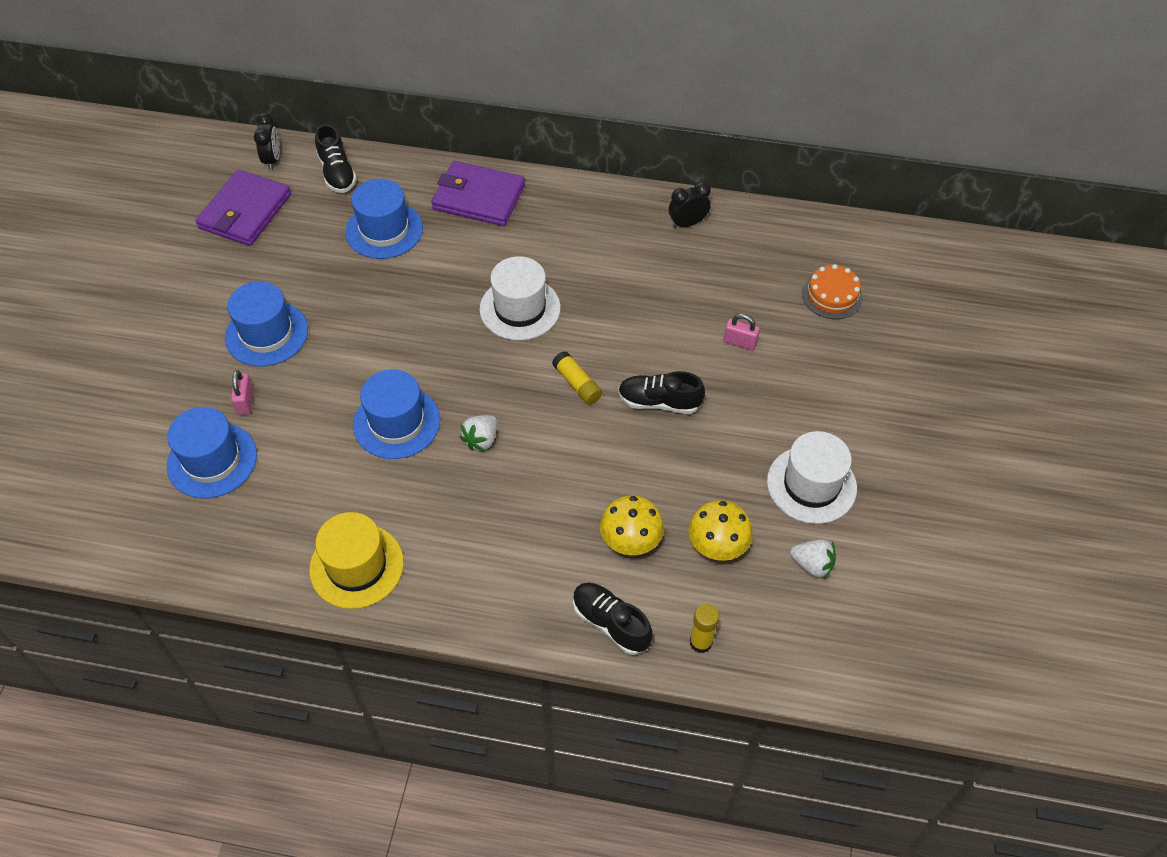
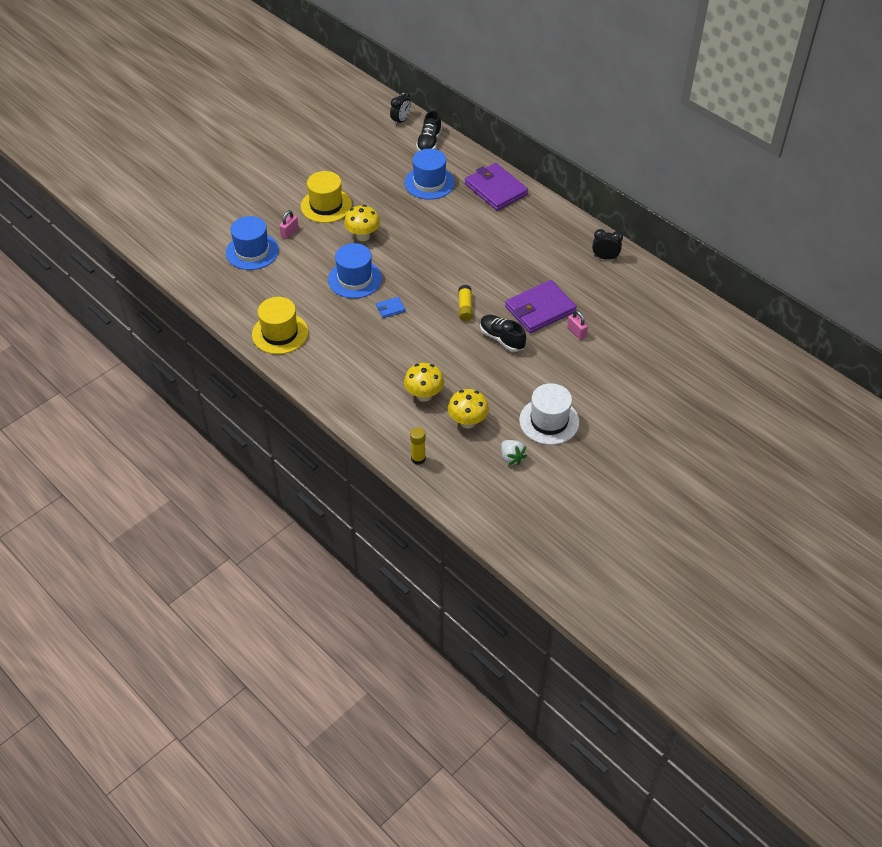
camera: 35 degrees right, 5 degrees down
(245, 212) = (364, 141): purple wallet -> purple wallet (540, 309)
(266, 334) = (326, 205): blue hat -> yellow hat
(356, 353) = (363, 236): none -> yellow mushroom
(481, 440) = (390, 308): white strawberry -> blue wallet
(520, 308) = (468, 256): white hat -> none
(611, 623) = (380, 425): black shoe -> none
(832, 295) = (656, 336): orange cake -> none

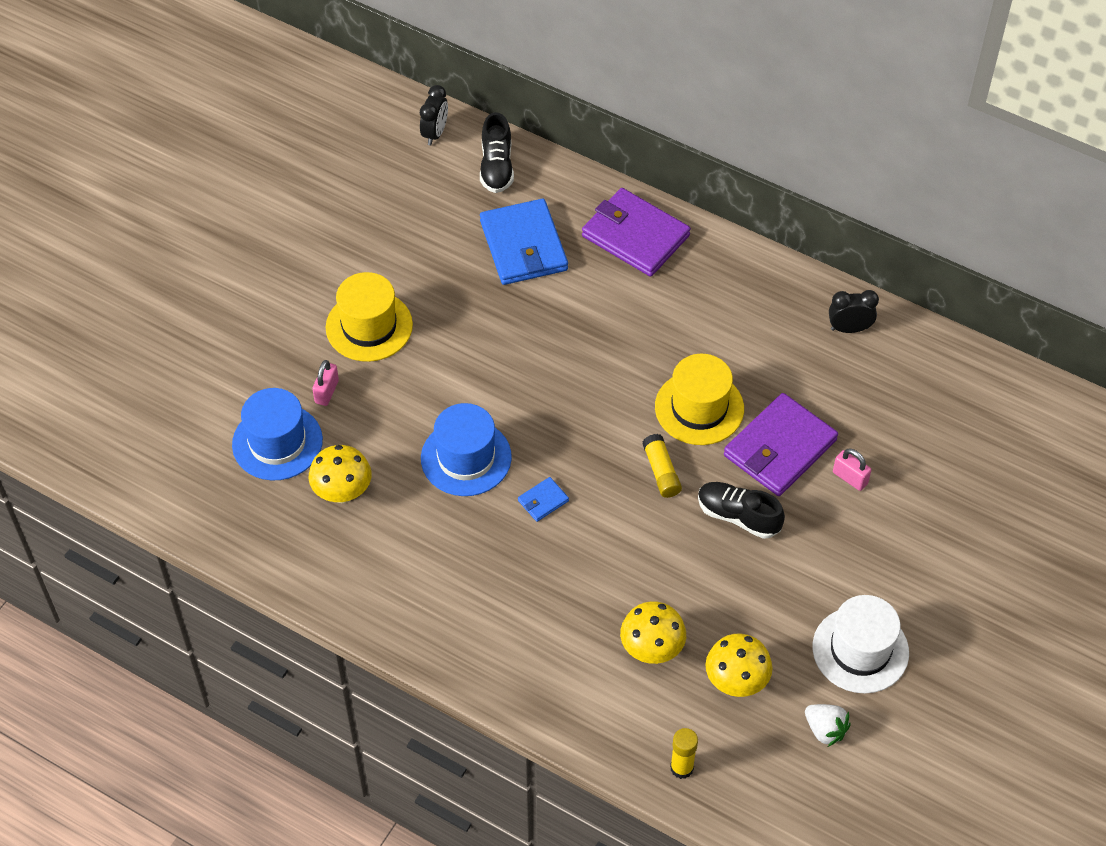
camera: 15 degrees left, 5 degrees up
(280, 333) = (380, 589): yellow hat -> yellow hat (699, 408)
(363, 236) = (450, 372): yellow mushroom -> yellow mushroom (342, 492)
(429, 183) = (523, 246): blue hat -> blue wallet

